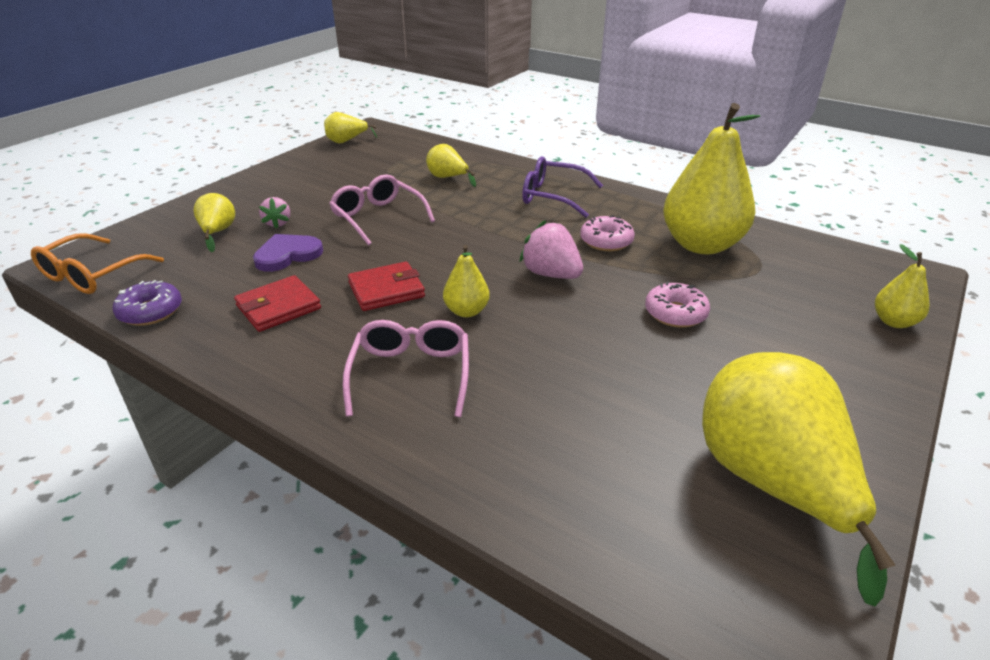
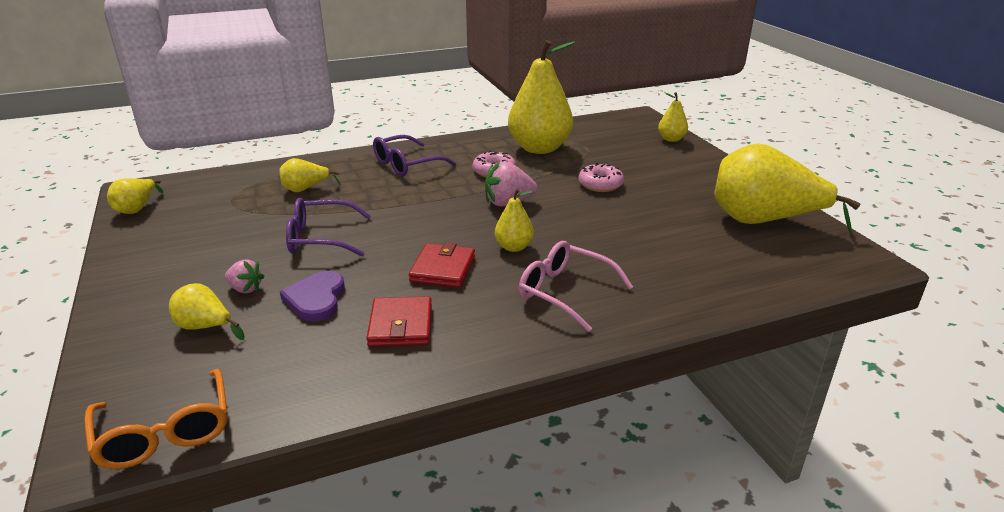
camera: 55 degrees left, 5 degrees down
(150, 311) = (309, 402): purple donut -> none
(378, 217) = (320, 238): pink glasses -> purple glasses

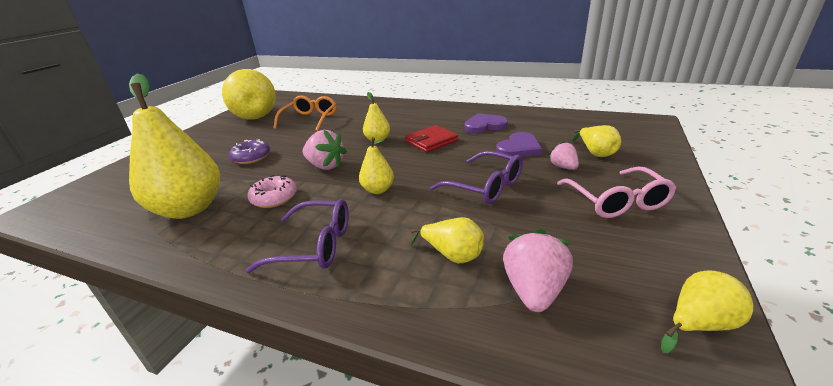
camera: 135 degrees left, 0 degrees up
(165, 432) = (618, 121): orange glasses -> orange glasses (310, 119)
(240, 192) = (534, 290): none -> pink strawberry
(401, 325) = (484, 125): red wallet -> purple heart
(565, 292) = (394, 117): pink glasses -> pink glasses (617, 201)
(600, 184) = (251, 157): pink donut -> purple donut
(671, 139) = (115, 174): yellow pear -> yellow pear (378, 190)

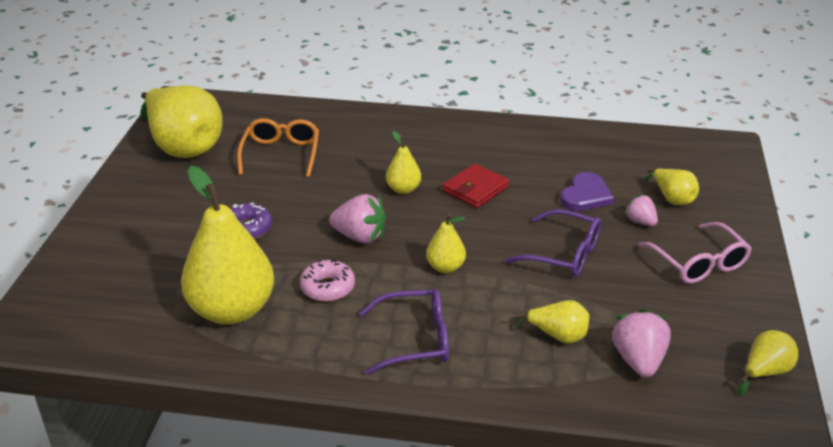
camera: 15 degrees left, 5 degrees up
(484, 125) = (533, 158): purple heart -> none

